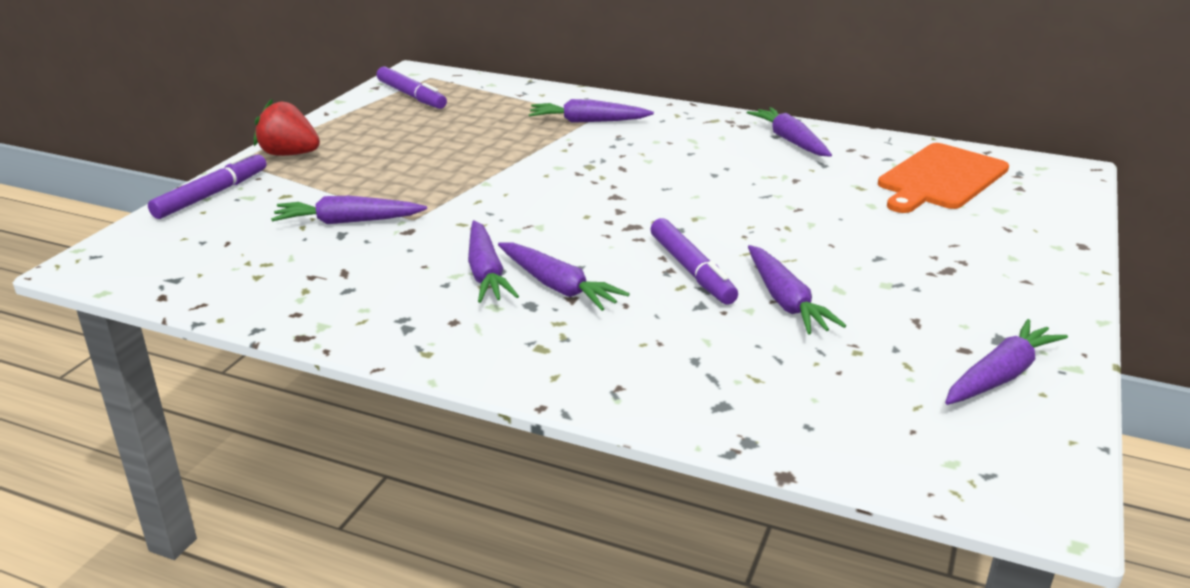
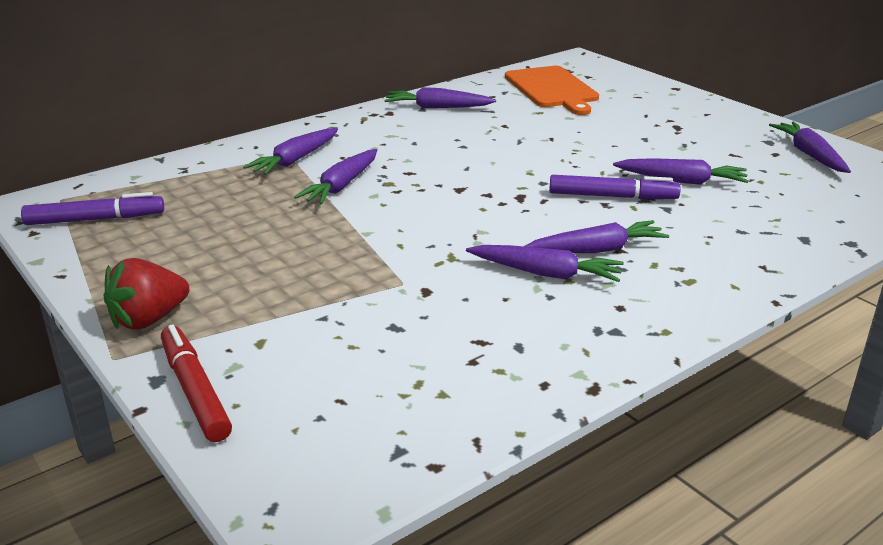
camera: 60 degrees left, 0 degrees up
(211, 195) = (195, 391): purple marker -> red marker
(348, 222) = (370, 318): purple carrot -> purple carrot (341, 186)

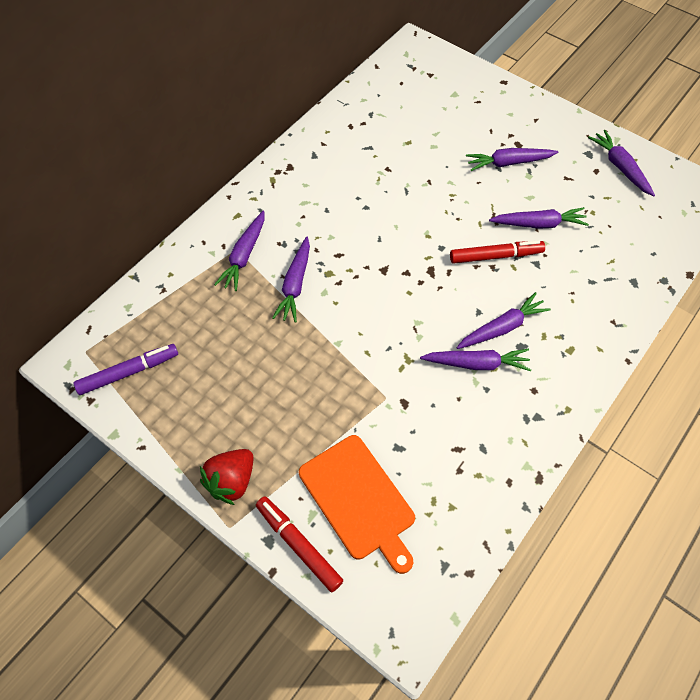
camera: 15 degrees left, 30 degrees up
(437, 107) = (325, 151): purple carrot -> purple carrot (508, 163)
(552, 89) = (408, 102): orange cutting board -> orange cutting board (359, 500)
(612, 196) = (495, 256): purple marker -> red marker

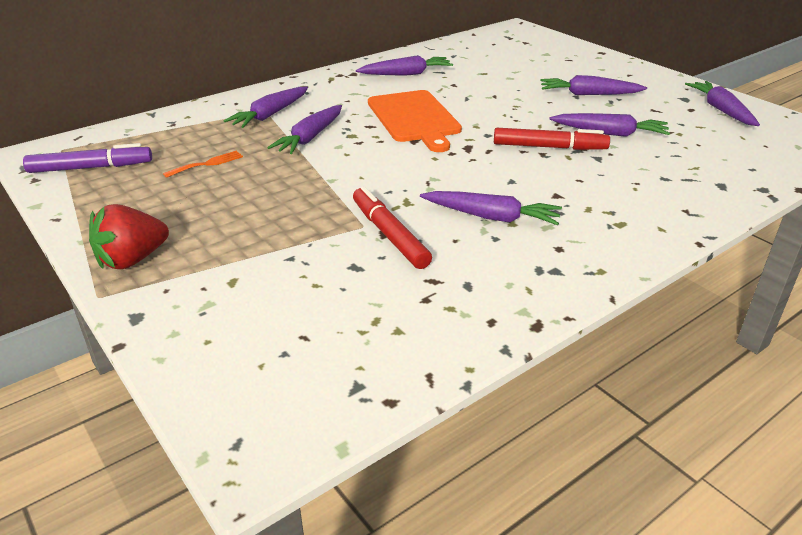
camera: 15 degrees right, 25 degrees down
(226, 344) = (207, 164): none -> orange fork
(298, 545) = (170, 328): red marker -> red marker (389, 235)
(359, 500) = (276, 302): orange cutting board -> orange cutting board (414, 118)
(502, 328) = (536, 195): purple carrot -> purple carrot (406, 74)

